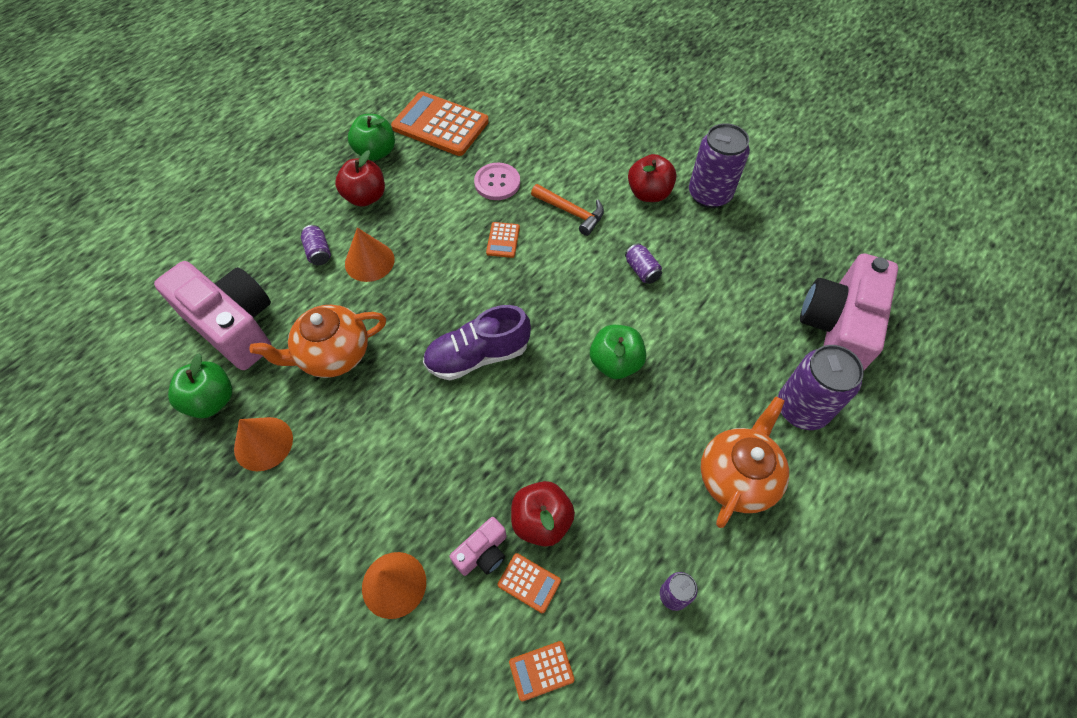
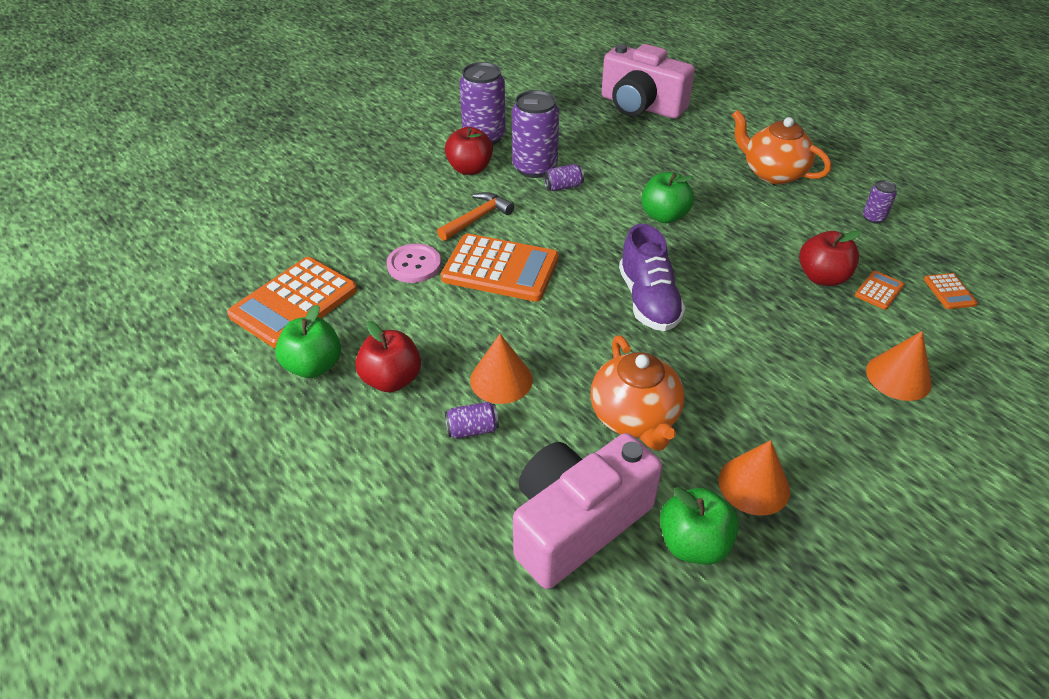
camera: 80 degrees left, 15 degrees down
(483, 553) = (857, 315): pink camera -> none
(503, 240) = (500, 269): orange calculator -> orange calculator, size x2.26
(801, 408) = (712, 135): purple can -> purple can (534, 168)

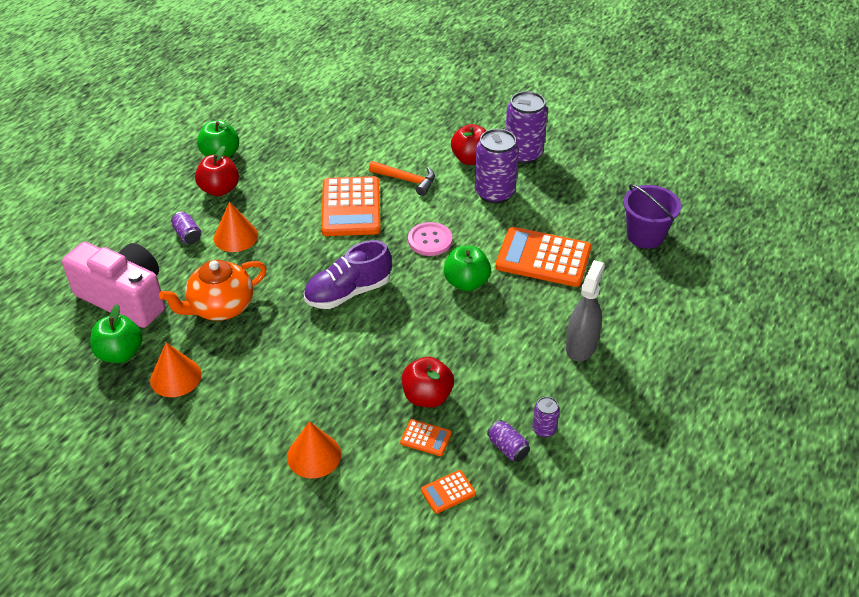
camera: 70 degrees right, 0 degrees up
(294, 303) = (274, 128): orange calculator -> orange calculator (543, 258)
(414, 265) = (336, 166): pink button -> pink button (430, 240)
(563, 187) = (476, 215): purple can -> purple can (508, 448)
(641, 106) = (645, 236): pink camera -> purple bucket
(772, 173) = (581, 346): orange teapot -> grey spray bottle

